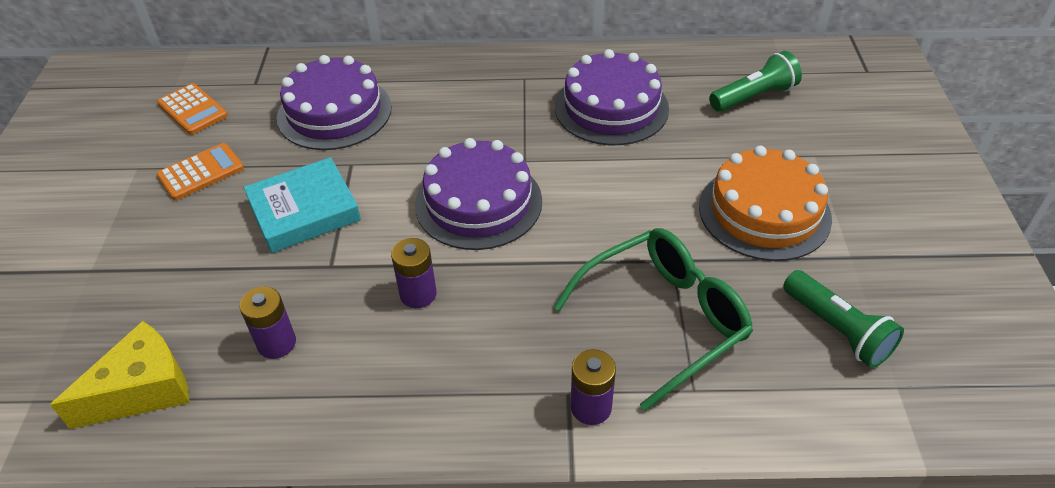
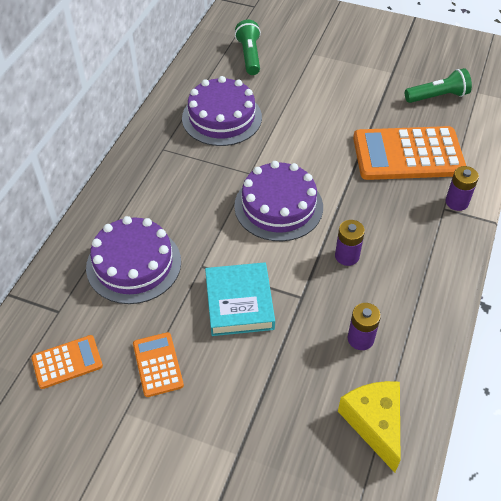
camera: 70 degrees left, 5 degrees up
(664, 319) = (408, 154): green glasses -> orange calculator
(764, 212) = (347, 89): orange cake -> none

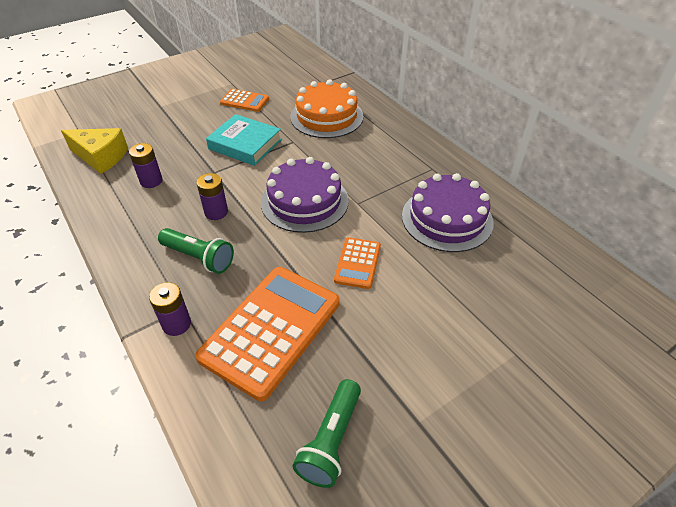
camera: 125 degrees right, 5 degrees down
(67, 362) = (284, 76): orange calculator -> orange calculator (357, 263)
(134, 264) = (326, 116): purple cake -> orange cake
(249, 56) = (544, 288): green flashlight -> green flashlight (199, 257)

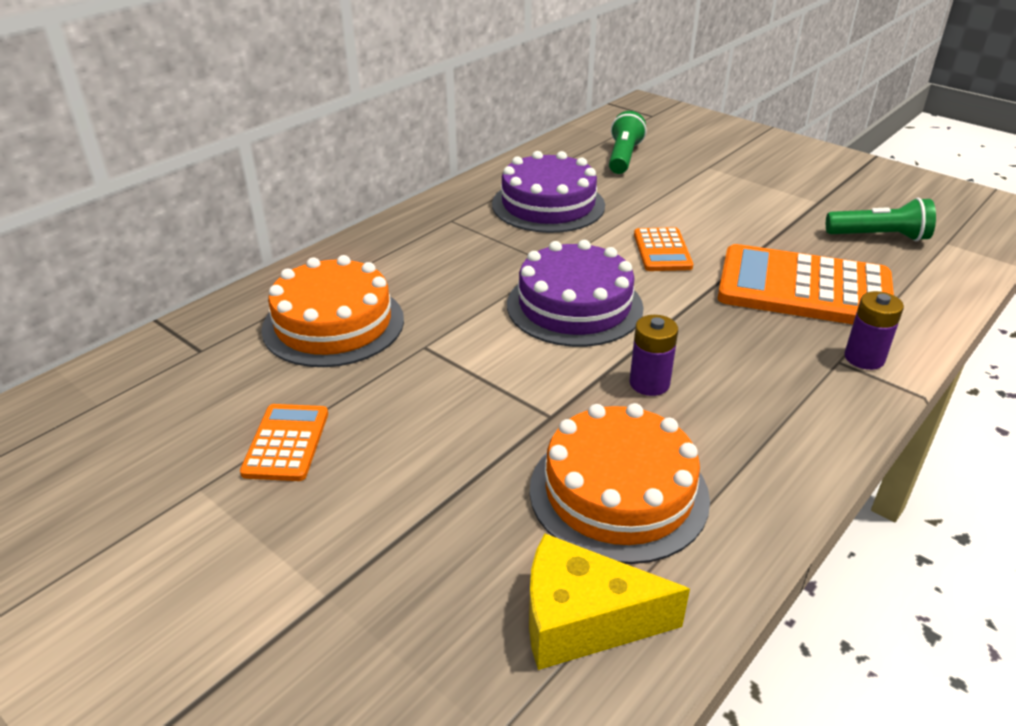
camera: 105 degrees left, 10 degrees down
(101, 157) = (582, 620): yellow cheese -> yellow cheese turned 90 degrees counterclockwise
(151, 181) = (618, 492): purple battery -> orange cake
(199, 257) = (749, 372): green flashlight -> green flashlight (623, 157)
(245, 144) = (451, 400): turquoise book -> none
(357, 263) = (662, 251): orange calculator -> orange calculator turned 90 degrees clockwise

